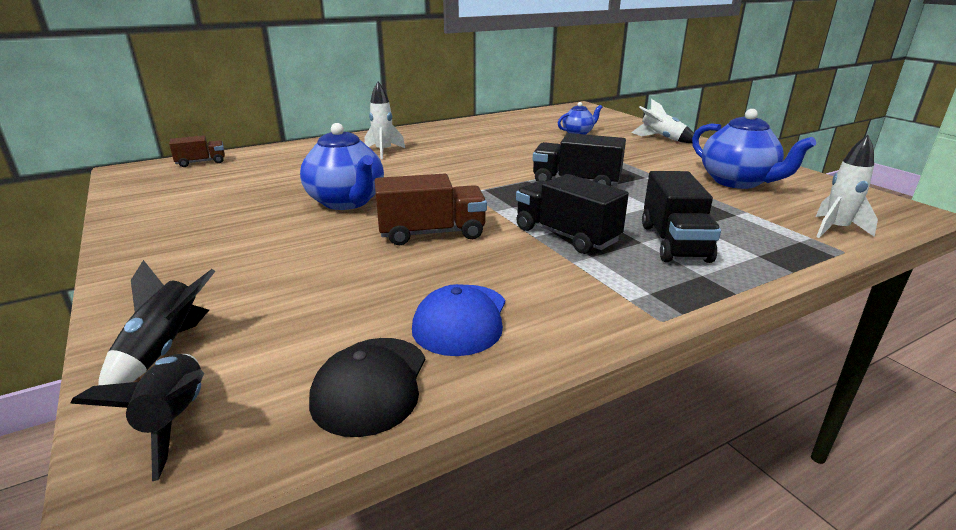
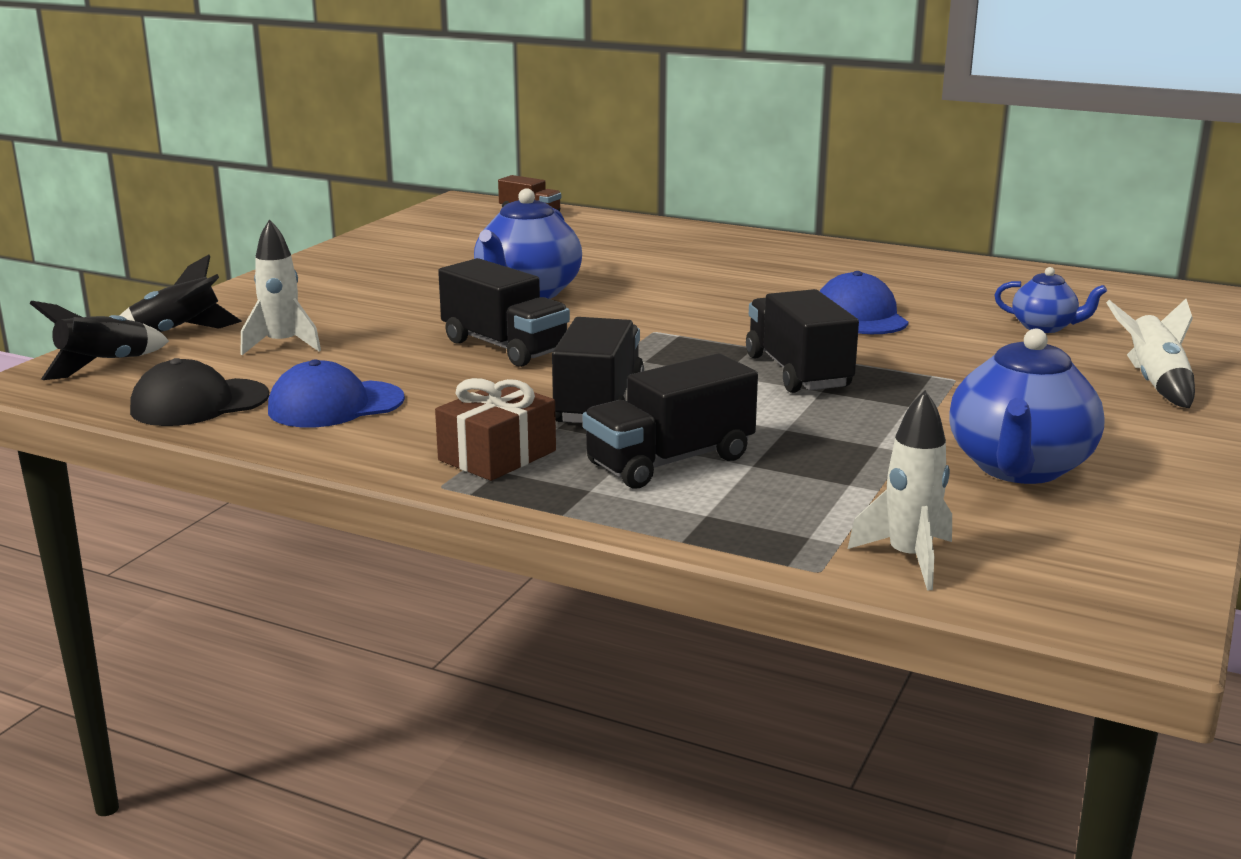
camera: 55 degrees right, 5 degrees down
(383, 152) = (714, 260): white rocket -> white rocket (282, 345)
(432, 233) = (504, 347): brown truck -> black truck
(517, 152) = (860, 316): none -> blue cap
(623, 287) = (497, 455): none -> brown gift

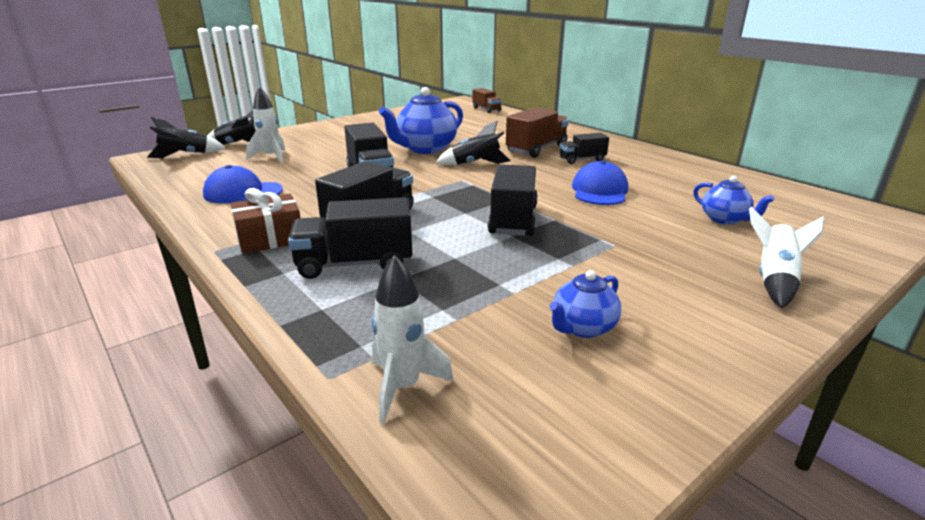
camera: 25 degrees right, 5 degrees up
(199, 403) = (189, 180): black cap -> none
(640, 305) = (475, 164): none -> black rocket
(700, 269) = (536, 149): none -> brown truck
(785, 276) = (582, 160): none -> black truck
(1019, 468) = (582, 328): blue teapot -> blue teapot, size x0.55

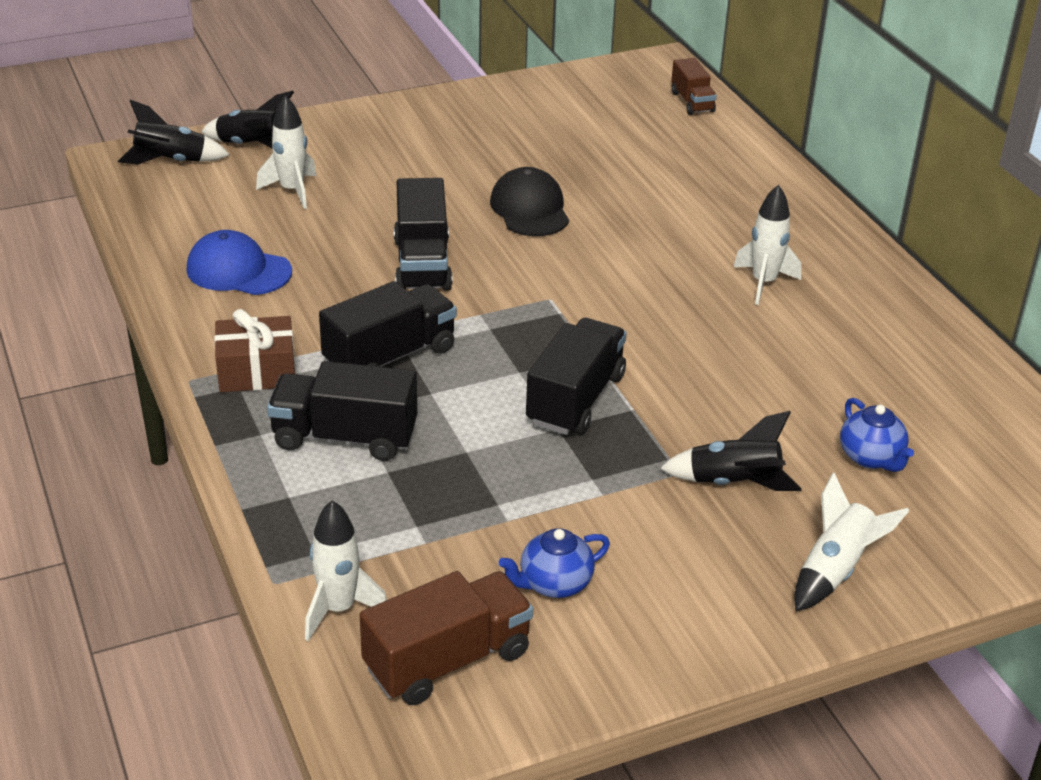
camera: 15 degrees right, 10 degrees up
(425, 149) = (530, 209): blue teapot -> black cap
(475, 164) = (589, 262): black rocket -> black rocket (733, 483)
(536, 149) = (708, 241): brown truck -> brown truck (447, 660)
(582, 160) = (763, 283): black truck -> white rocket
(599, 191) = (737, 362): blue cap -> none

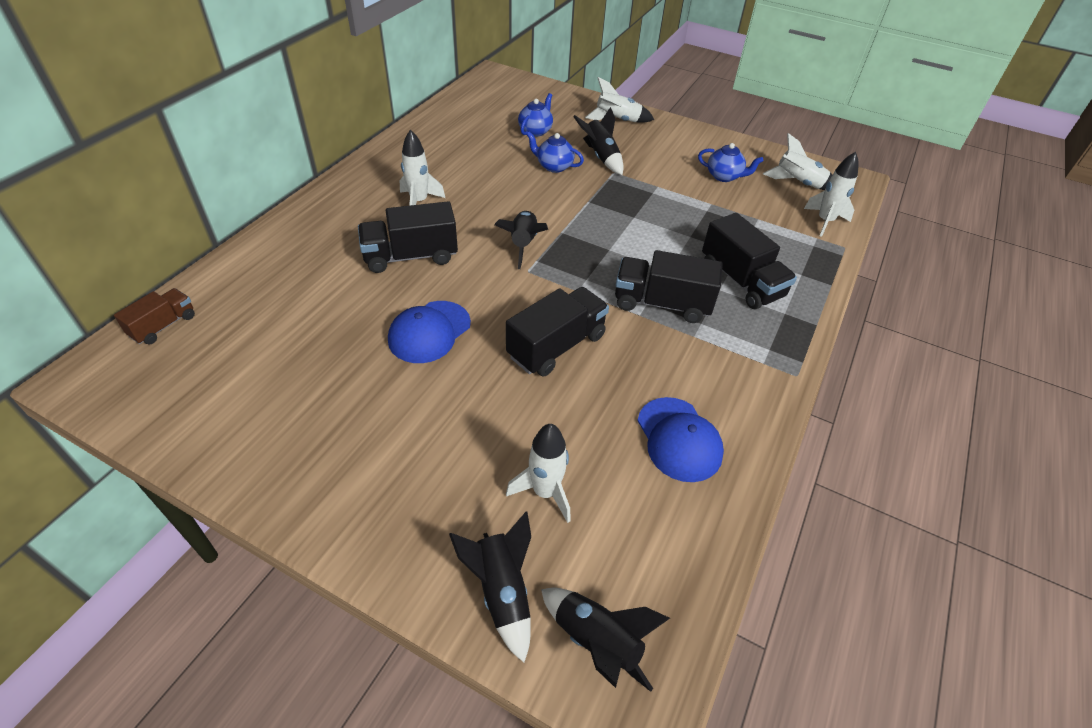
camera: 130 degrees left, 10 degrees up
(257, 371) = (749, 350): brown gift -> none
(447, 660) = (798, 183): brown truck -> white rocket
(530, 209) = (429, 332): black cap -> blue cap
(575, 399) = (605, 221): black truck -> black truck (411, 256)
(599, 317) = (523, 244): none -> black rocket
(749, 424) = (554, 166): none -> blue teapot

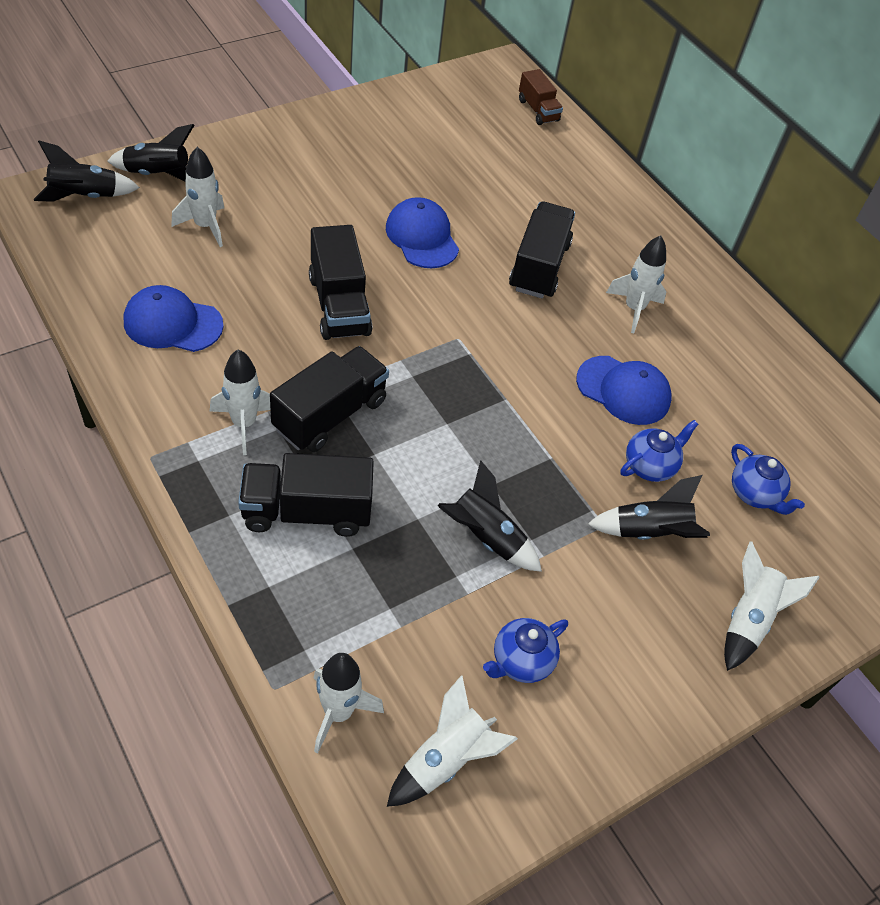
camera: 115 degrees right, 5 degrees up
(503, 188) = (623, 390): none -> blue cap
(523, 244) = (504, 356): black rocket -> black rocket (485, 537)
(717, 342) = (244, 424): none -> white rocket

